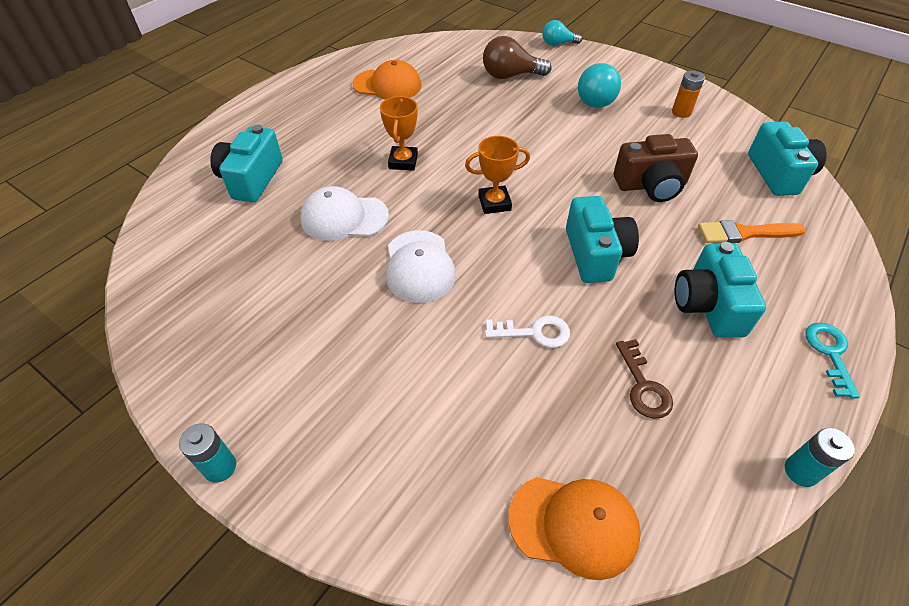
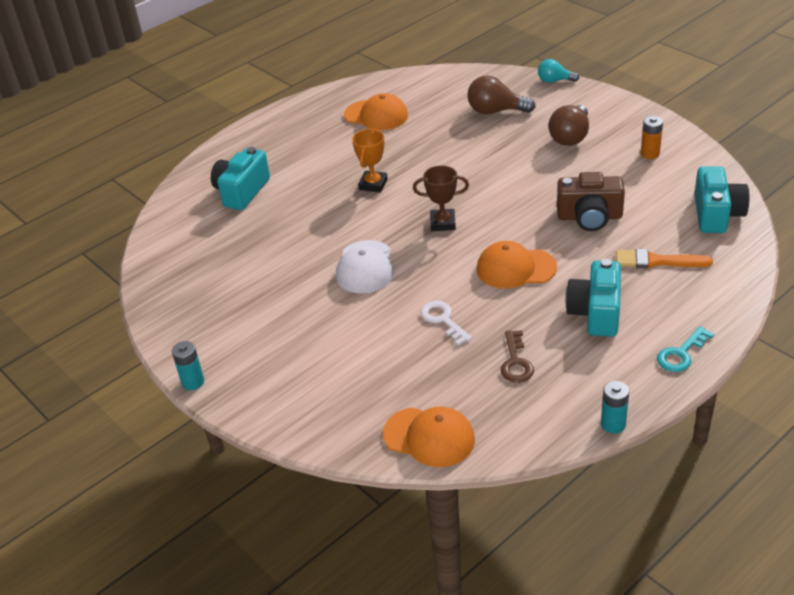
camera: 15 degrees right, 10 degrees down
(344, 217) = (312, 226): white cap -> none
(494, 203) = (443, 223): orange trophy -> brown trophy
(534, 332) = (443, 320): white key -> white key turned 135 degrees counterclockwise
(595, 99) = (570, 137): turquoise light bulb -> brown light bulb
(595, 254) = (515, 268): turquoise camera -> orange cap
(830, 353) = (681, 354): turquoise key -> turquoise key turned 150 degrees counterclockwise

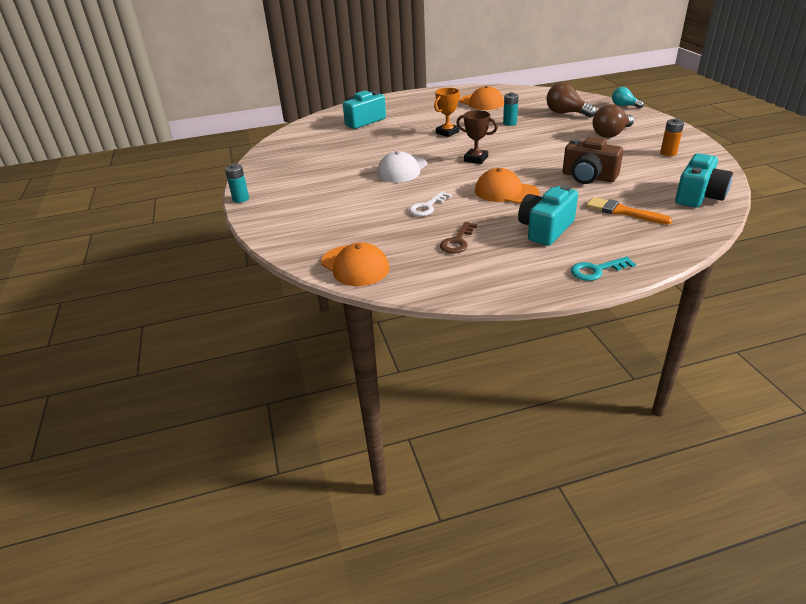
camera: 25 degrees right, 5 degrees down
(443, 320) = (427, 207): white key -> white key turned 135 degrees counterclockwise
(613, 424) = (499, 297): turquoise battery -> turquoise battery (509, 123)

